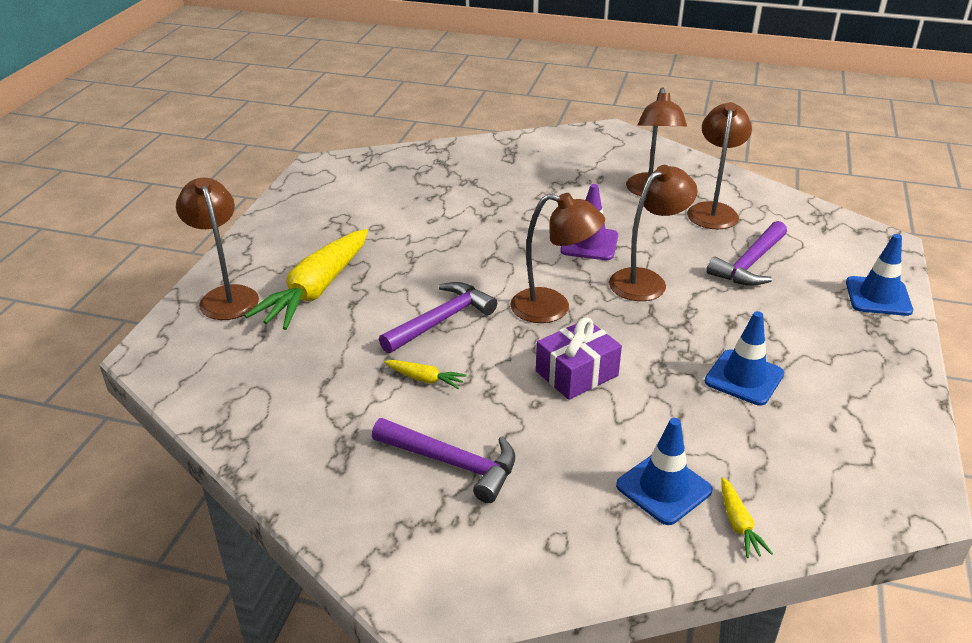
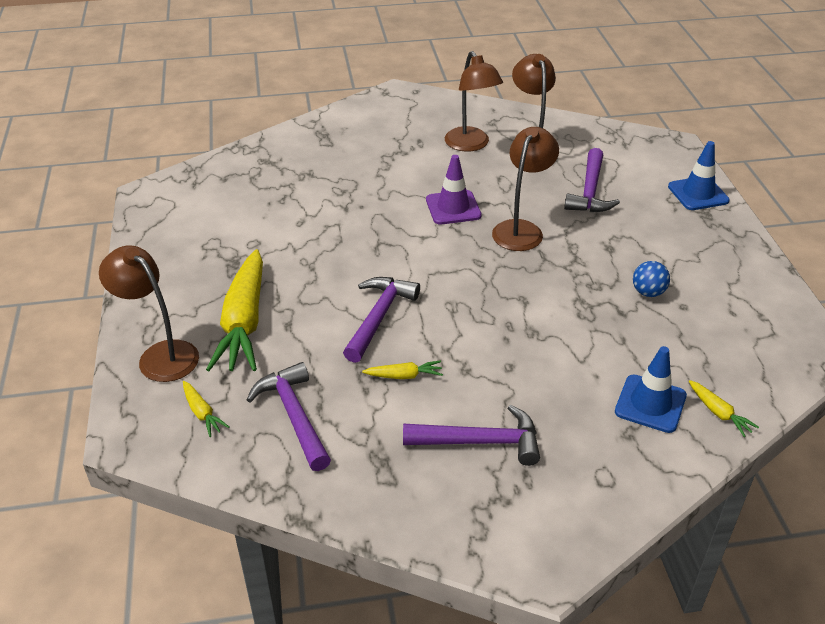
camera: 25 degrees left, 5 degrees up
(222, 354) = (202, 413): none -> yellow carrot
(297, 381) = (294, 415): none -> purple hammer
(553, 308) = (464, 277): brown lamp -> none
(577, 373) = (523, 330): purple gift -> none
(744, 378) = (648, 292): blue traffic cone -> blue ball

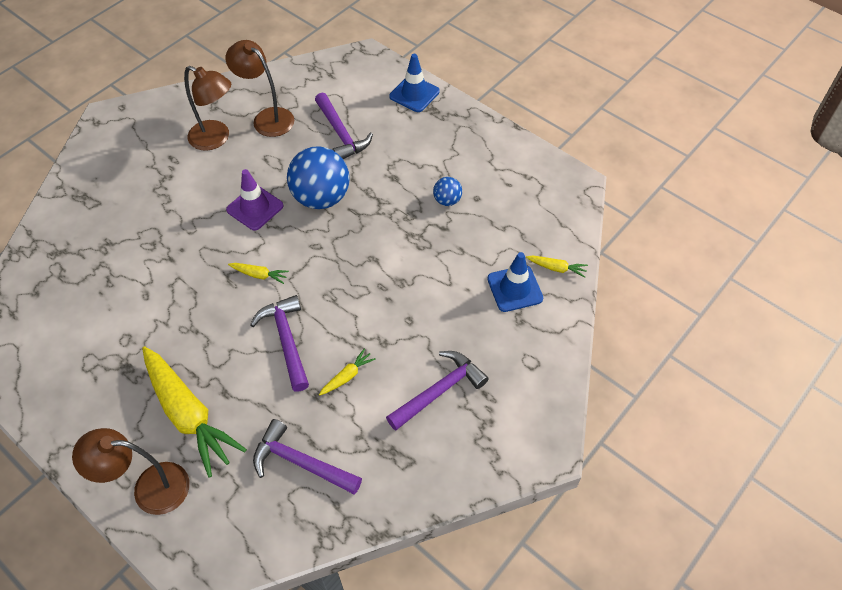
camera: 40 degrees left, 15 degrees up
(202, 413) = (232, 510): yellow carrot -> yellow carrot (259, 275)
(521, 229) = (321, 198): brown lamp -> blue ball

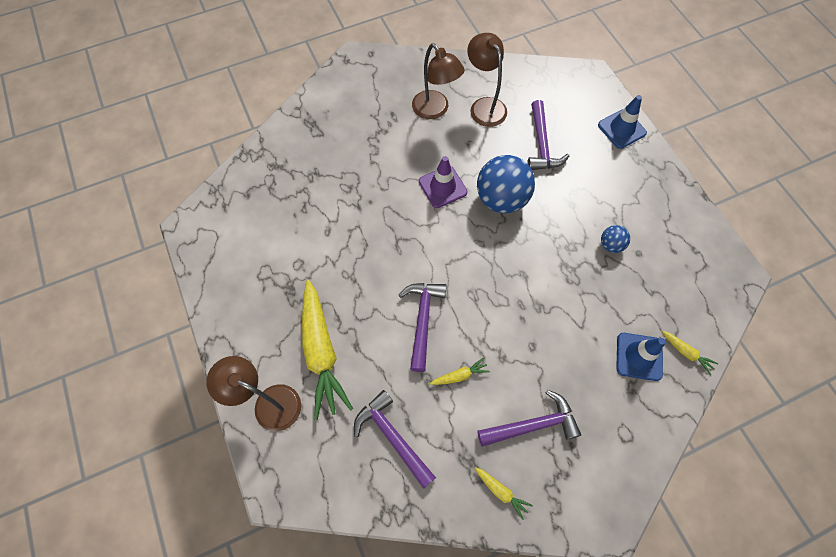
camera: 25 degrees right, 10 degrees up
(259, 275) = (423, 250): yellow carrot -> yellow carrot (501, 492)

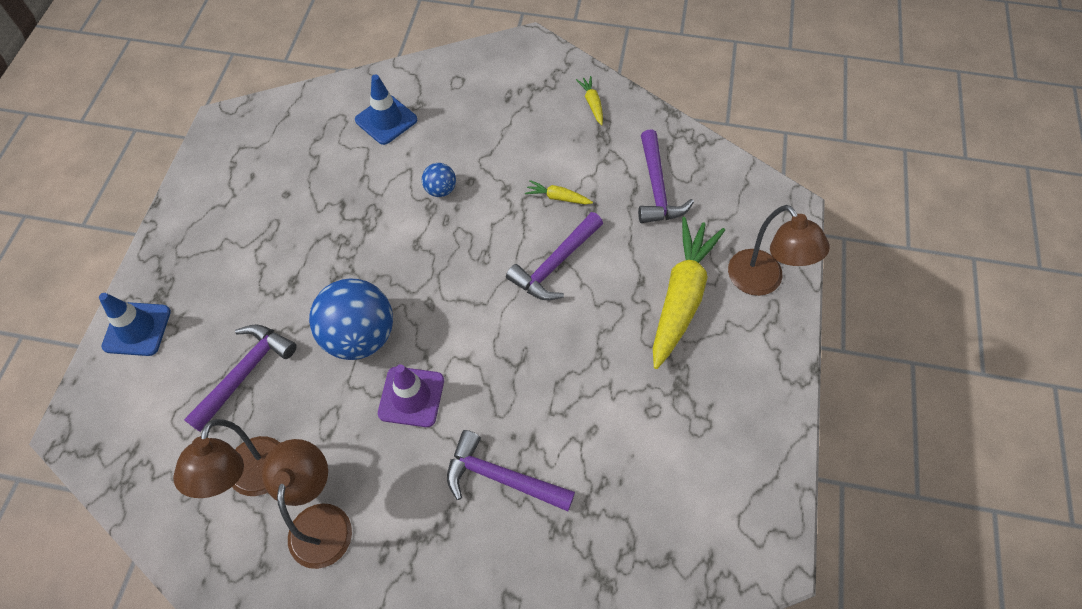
camera: 145 degrees left, 5 degrees down
(533, 425) = (526, 128): purple hammer -> purple hammer (501, 478)
(611, 245) = (302, 217): blue ball -> blue ball (440, 190)
(686, 353) = (344, 100): yellow carrot -> none

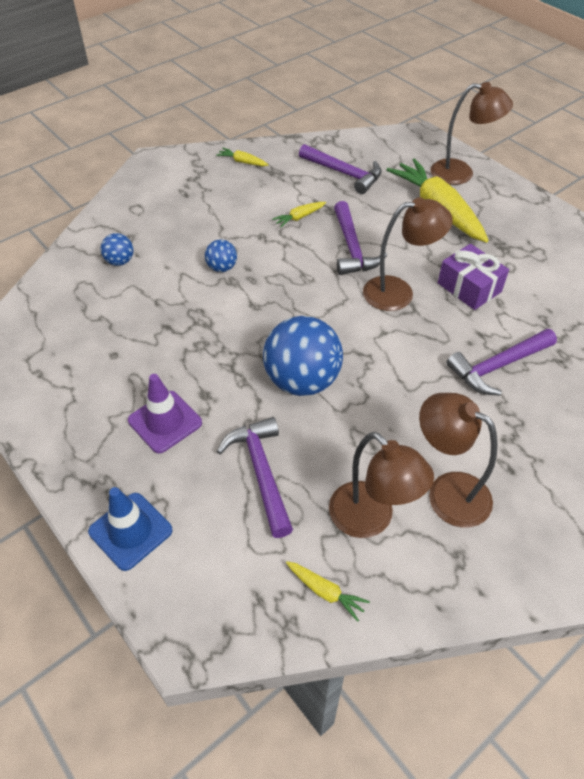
camera: 50 degrees left, 10 degrees down
(166, 491) = (325, 592): none -> yellow carrot
(386, 120) = (120, 261): blue traffic cone -> blue ball
(411, 397) = (386, 379): purple traffic cone -> purple traffic cone (165, 422)
(529, 338) = (398, 292): none -> brown lamp
(589, 392) = (469, 287): none -> purple gift

